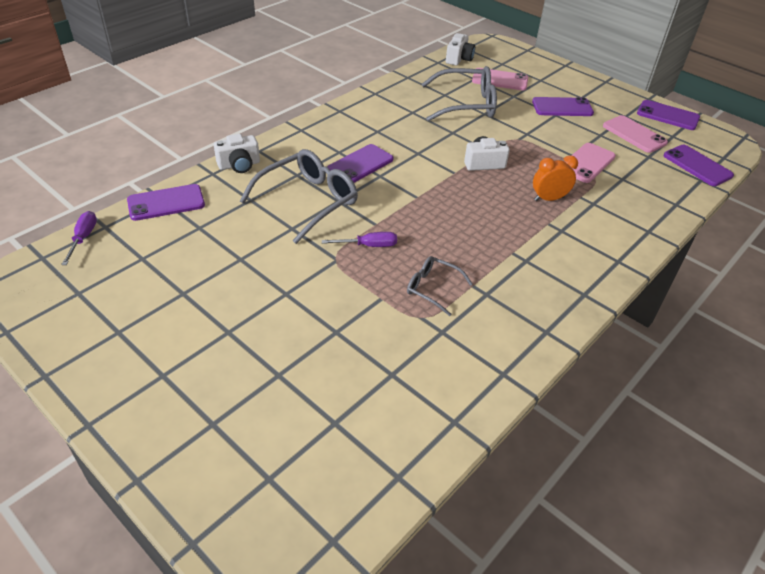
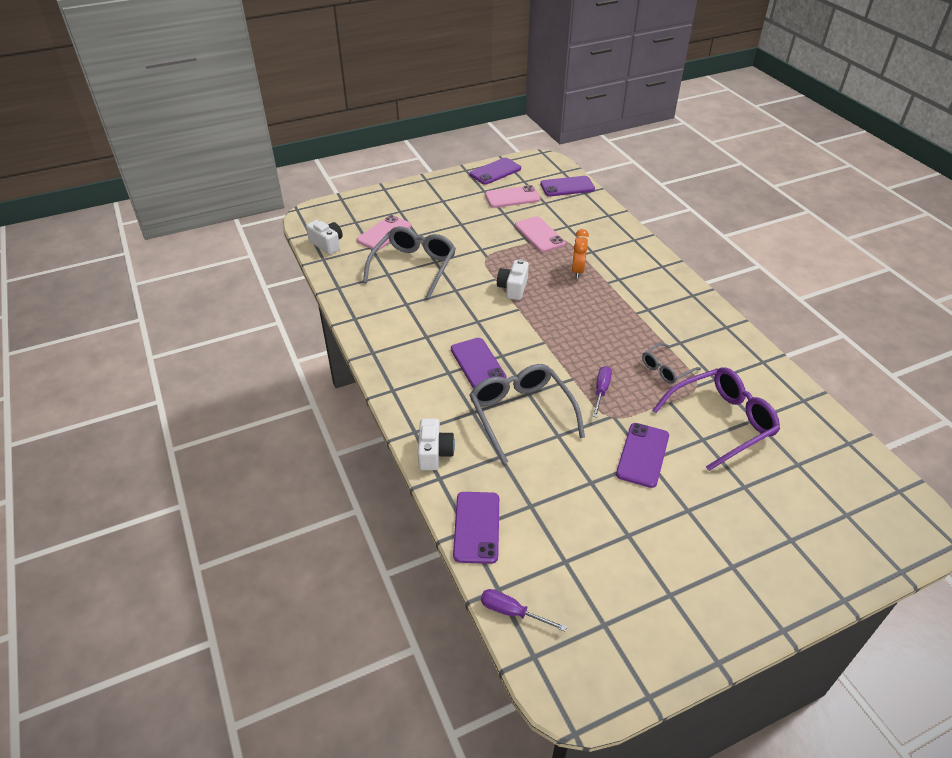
camera: 65 degrees left, 0 degrees up
(371, 345) = (721, 422): none -> purple glasses
(562, 107) = (452, 216): purple phone -> purple phone (642, 455)

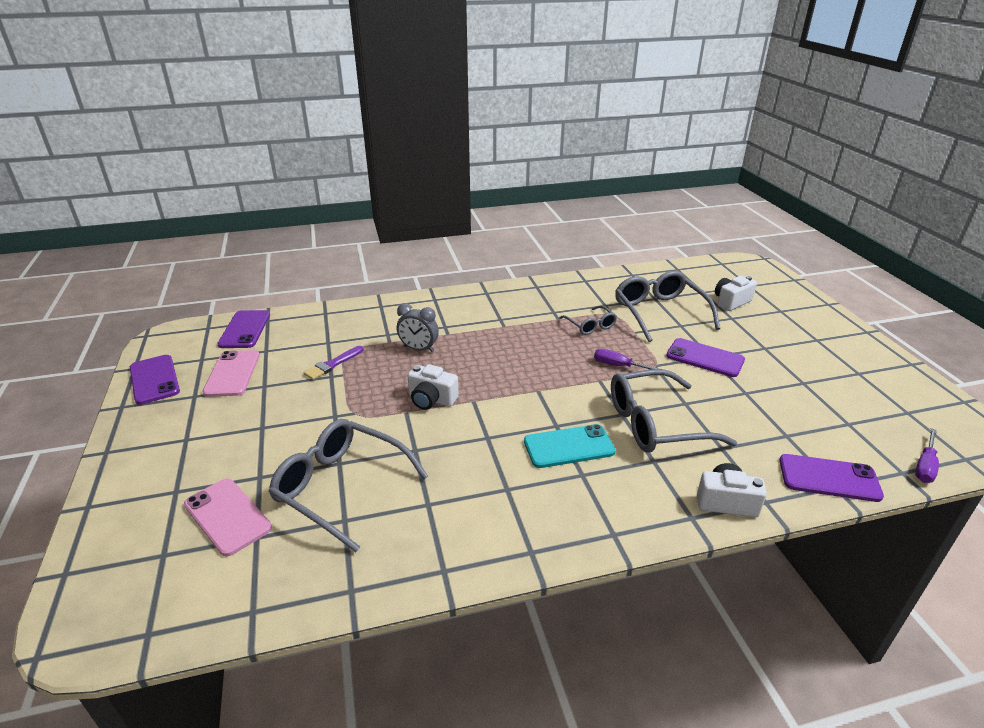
camera: 80 degrees left, 10 degrees down
(327, 244) = (207, 603): white camera -> white camera (731, 302)
(477, 363) = (569, 446): purple phone -> turquoise phone
(539, 235) = (332, 364): pink phone -> purple brush
(577, 271) = (419, 349): orange clock -> grey clock
(721, 422) = (659, 312): purple glasses -> grey glasses

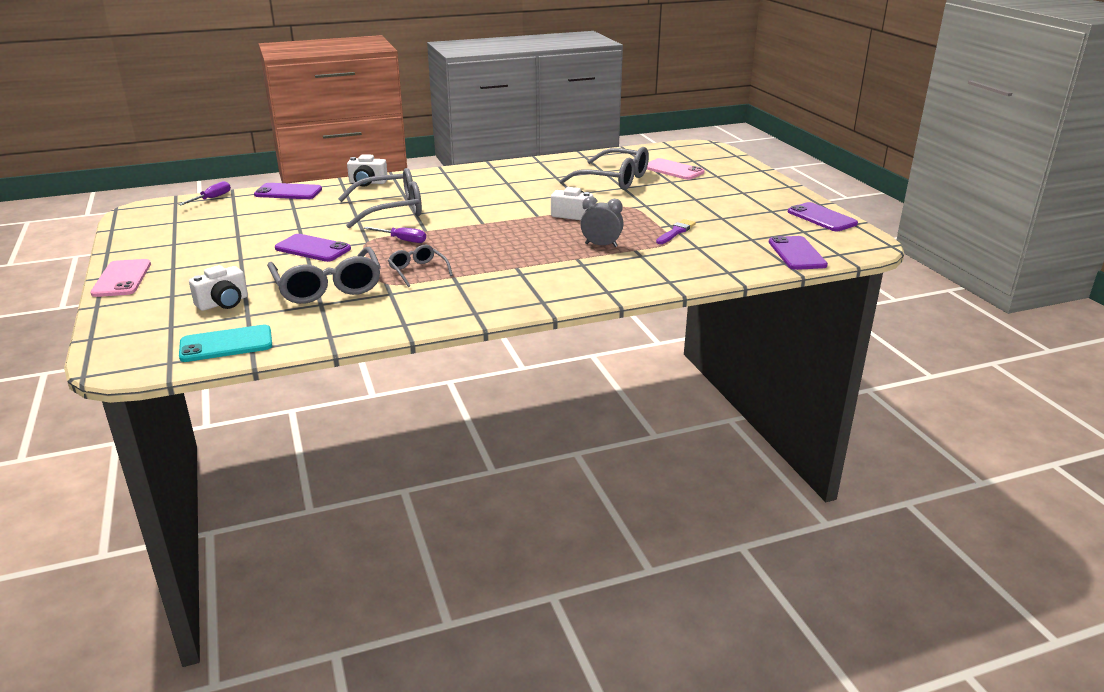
camera: 175 degrees right, 5 degrees down
(232, 373) = (760, 223): pink phone -> pink phone (122, 279)
(569, 446) = (462, 198): turquoise phone -> turquoise phone (226, 344)

